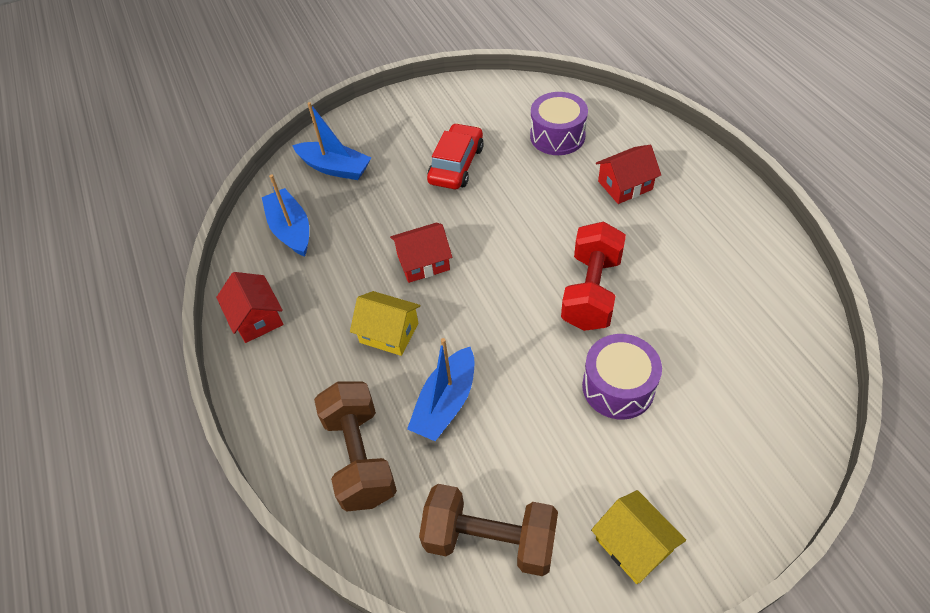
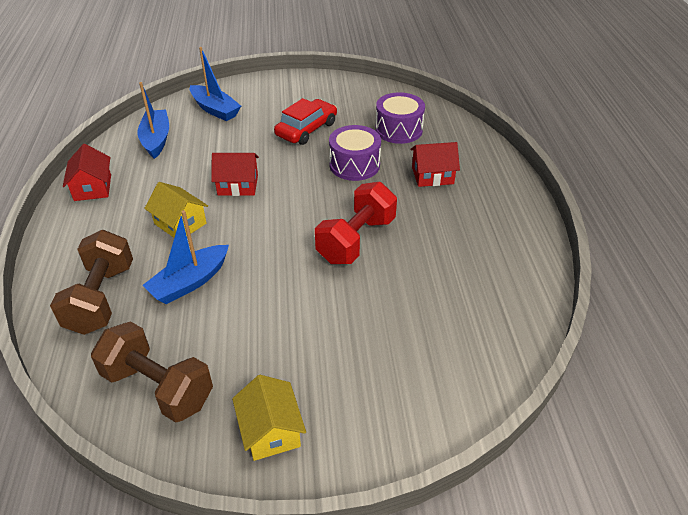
camera: 15 degrees right, 10 degrees down
(618, 387) = (334, 312): purple drum -> purple drum (354, 165)

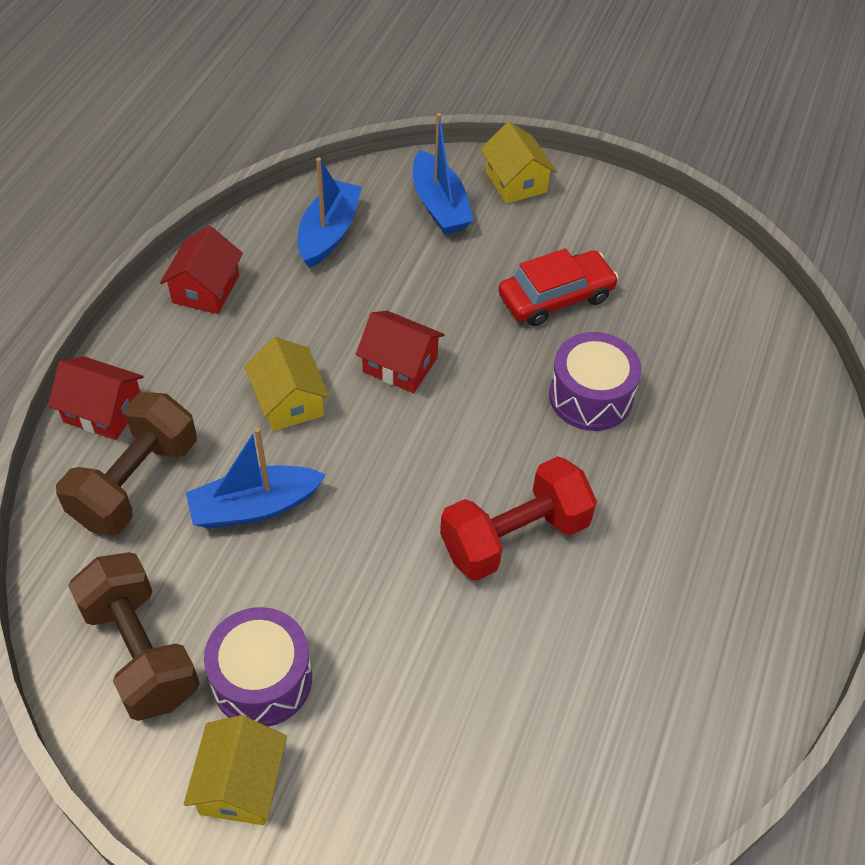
camera: 25 degrees right, 10 degrees up
(251, 88) = (515, 181): none -> yellow house
(398, 130) = (701, 354): purple drum -> purple drum (262, 679)
(432, 175) = (700, 467): red house -> red house (103, 411)

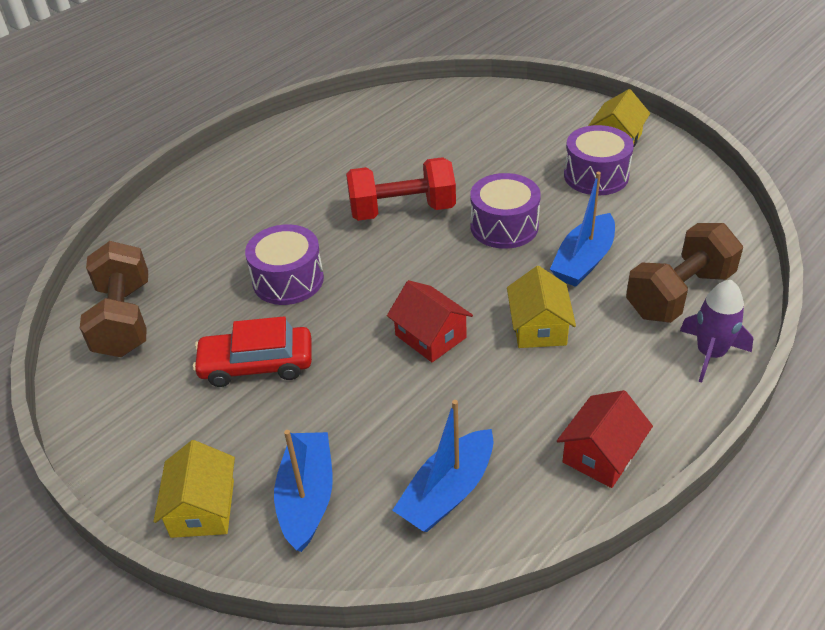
camera: 155 degrees left, 10 degrees down
(103, 411) = (710, 354): red house -> purple rocket
(141, 652) = (675, 200): brown dumbbell -> brown dumbbell (124, 319)
(255, 506) = (584, 261): blue boat -> blue boat turned 120 degrees clockwise
(369, 541) = (504, 226): none -> purple drum

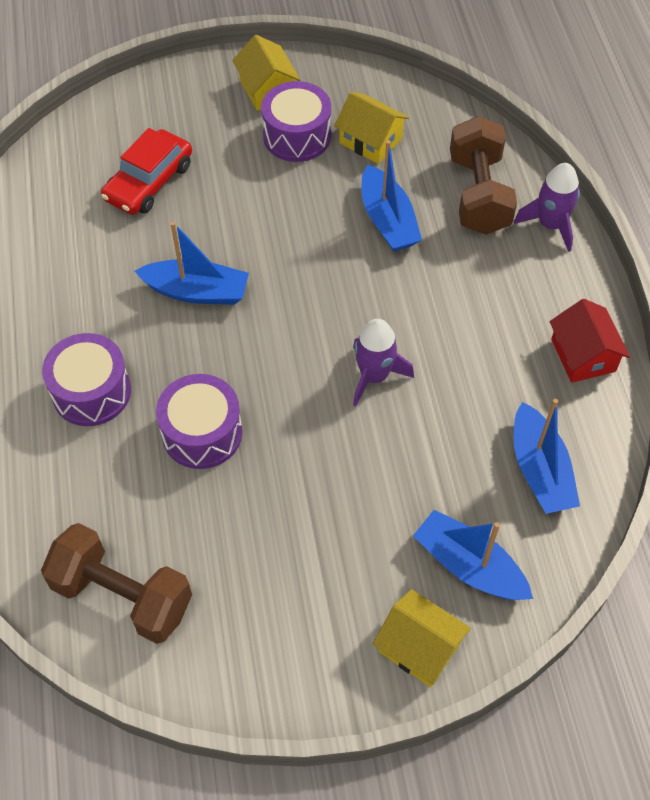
camera: 55 degrees left, 15 degrees up
(256, 364) = (289, 519): red car -> red car (149, 182)
(402, 210) = (196, 291): red dumbbell -> blue boat
(430, 336) = (374, 376): red house -> purple rocket
(504, 226) = (294, 238): purple drum -> purple drum (91, 392)
(539, 327) = (431, 301): yellow house -> yellow house (370, 140)

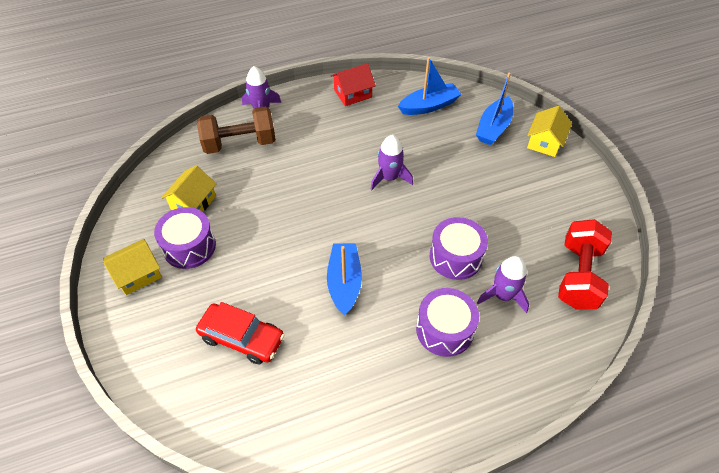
camera: 100 degrees left, 5 degrees down
(120, 477) = (502, 295): none -> purple rocket
(122, 595) = (578, 275): brown dumbbell -> red dumbbell
(387, 220) = (266, 185): blue boat -> none

